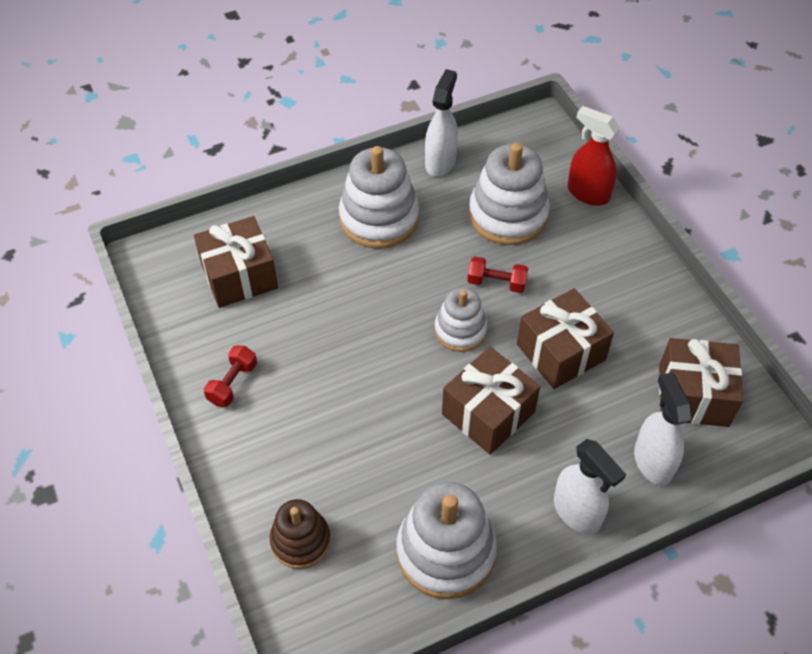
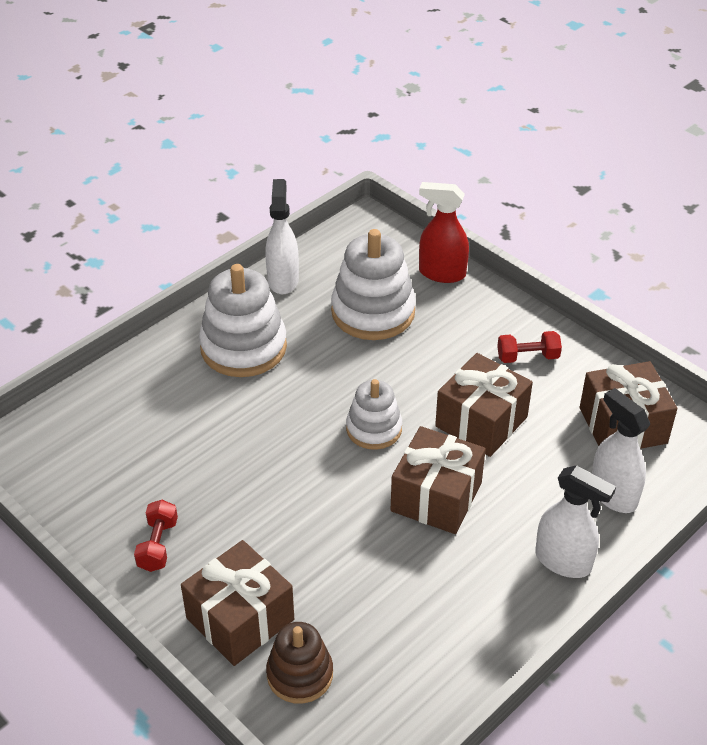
camera: 20 degrees left, 10 degrees down
(239, 276) = (118, 440): brown gift -> brown gift (240, 619)
(445, 552) = (453, 637): white stacking toy -> none
(496, 283) = (390, 376): red dumbbell -> red dumbbell (527, 357)

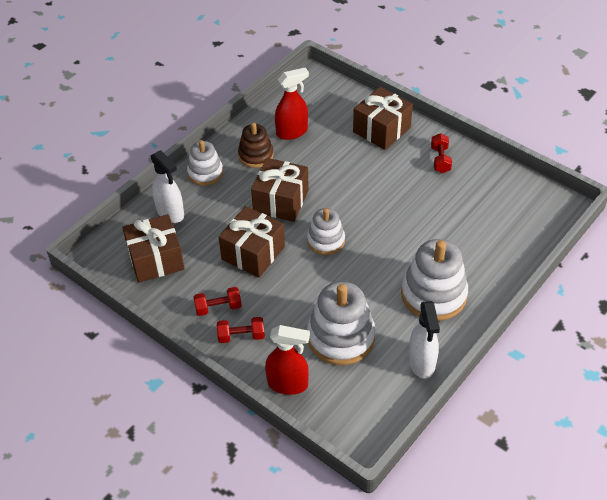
camera: 175 degrees right, 5 degrees up
(300, 674) = (344, 110): brown stacking toy -> brown stacking toy (256, 155)
(406, 632) = (292, 132): none -> red spray bottle
(496, 323) = (241, 336): none -> red dumbbell
(563, 561) = (205, 173): white spray bottle -> white stacking toy

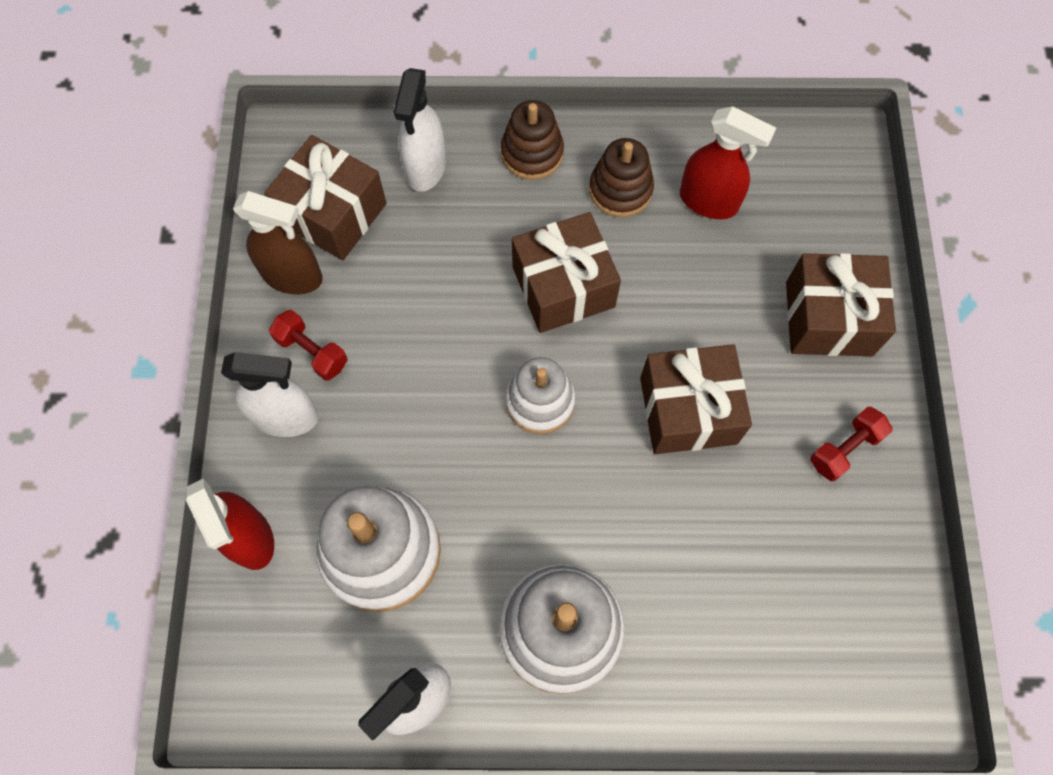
camera: 50 degrees right, 20 degrees up
(172, 293) = (293, 276): none -> brown spray bottle
(205, 173) = (532, 153): white stacking toy -> brown stacking toy
(241, 336) = (286, 417): red dumbbell -> white spray bottle
(253, 253) = (440, 322): brown gift -> brown gift (688, 410)

